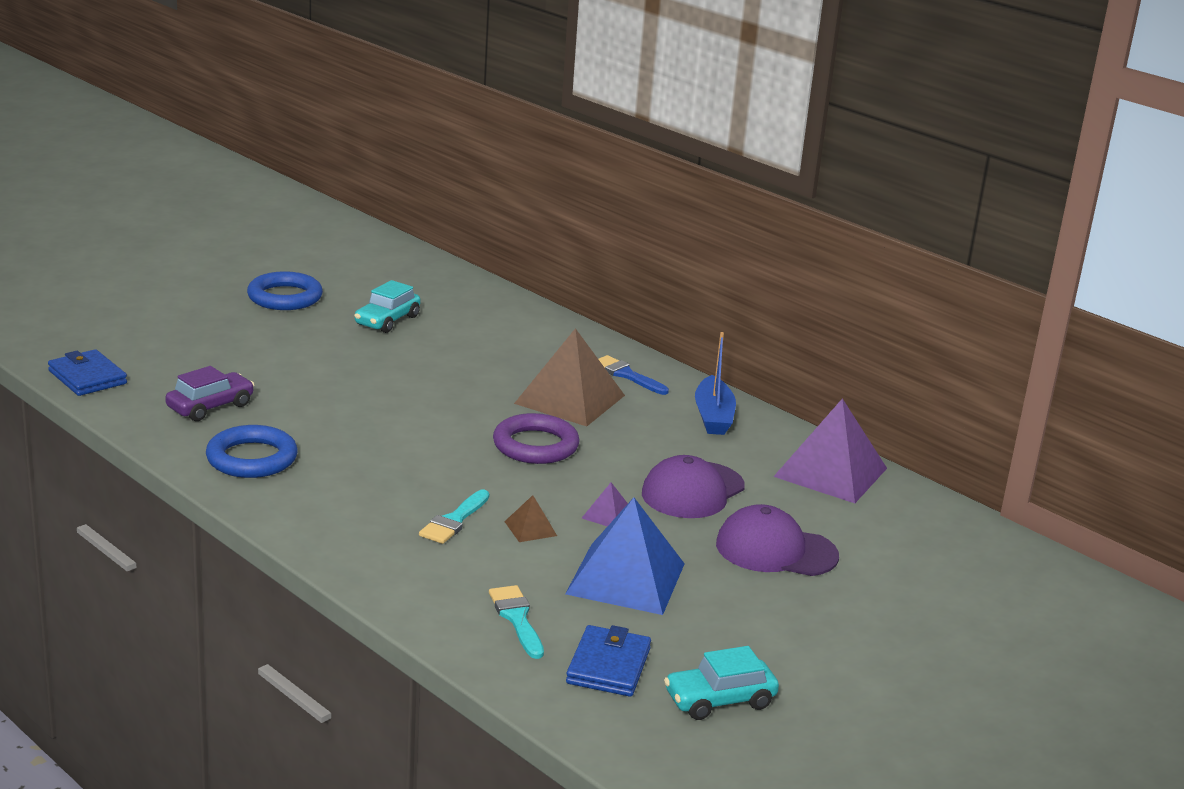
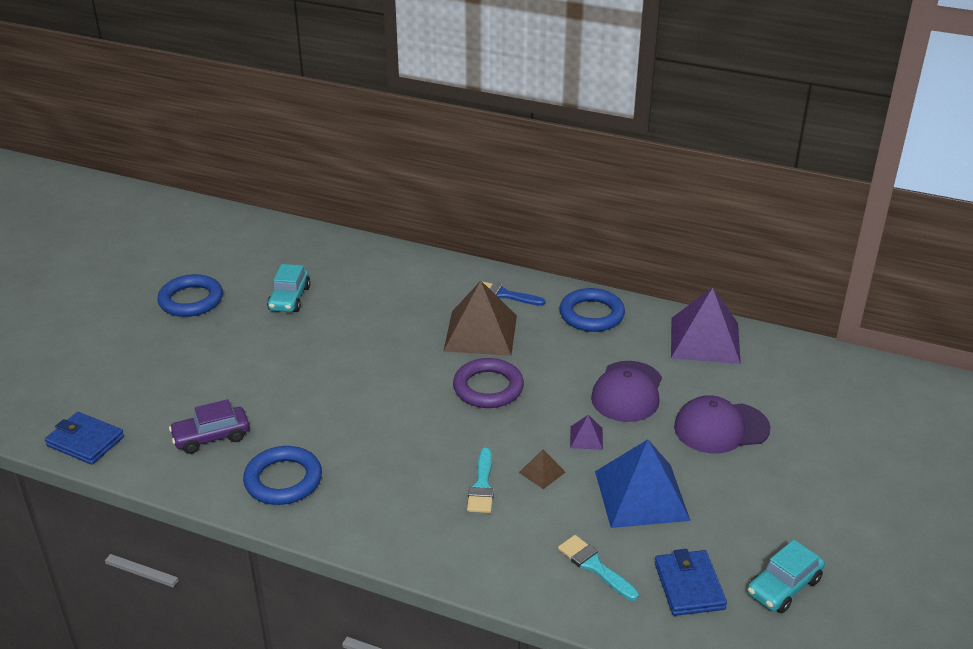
camera: 20 degrees left, 10 degrees up
(210, 407) = (211, 437): purple car -> purple car turned 135 degrees counterclockwise
(713, 416) = (591, 314): blue boat -> blue ring

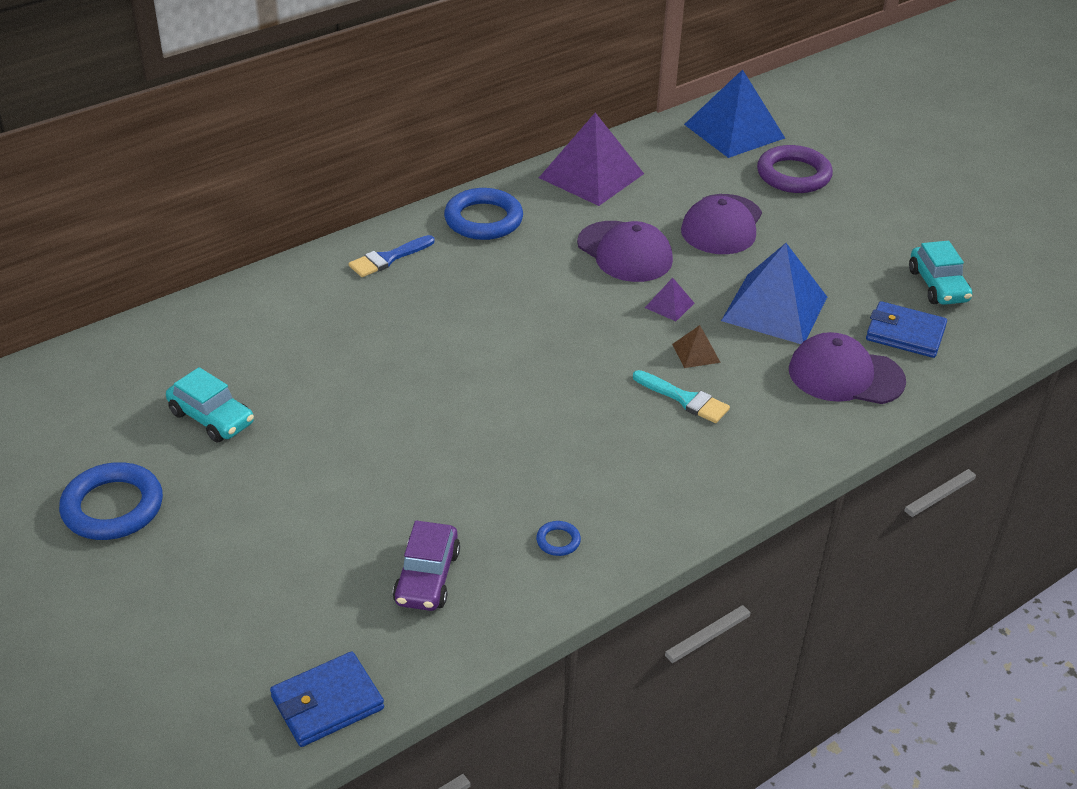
camera: 60 degrees left, 5 degrees up
(283, 480) = (558, 541): blue ring -> blue ring, size x0.44
(481, 333) = (438, 301): brown pyramid -> none
(488, 388) = (536, 334): purple ring -> purple ring (793, 175)
(594, 566) = (845, 375): turquoise brush -> purple cap
(864, 387) = (734, 131): none -> blue pyramid

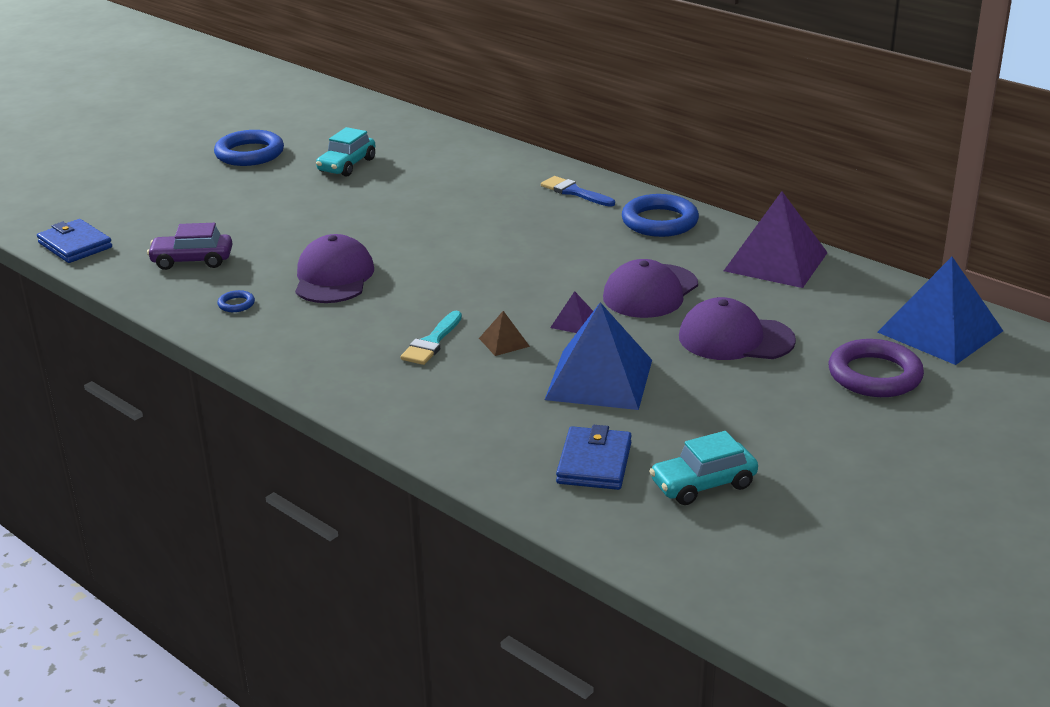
camera: 80 degrees right, 10 degrees down
(845, 375) = (502, 427): purple cap -> purple cap (333, 277)

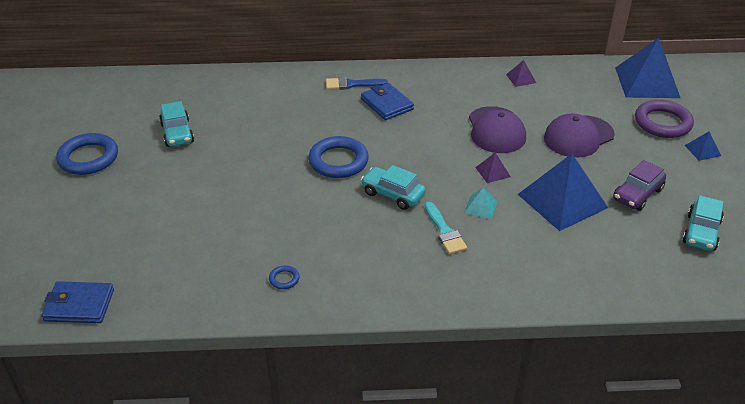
camera: 45 degrees left, 10 degrees up
(192, 260) = (194, 264): purple car -> purple car (637, 194)
(333, 277) = (312, 221): purple cap -> none
(441, 292) = (393, 194): none -> turquoise car
(504, 342) = (480, 207): brown pyramid -> turquoise pyramid
(594, 463) = (642, 253): blue wallet -> blue wallet (387, 104)
(659, 221) = (428, 82): blue ring -> blue ring (338, 161)
(776, 261) = (521, 78): purple pyramid -> purple pyramid, size x0.43
(872, 422) = (702, 150): none -> blue pyramid

